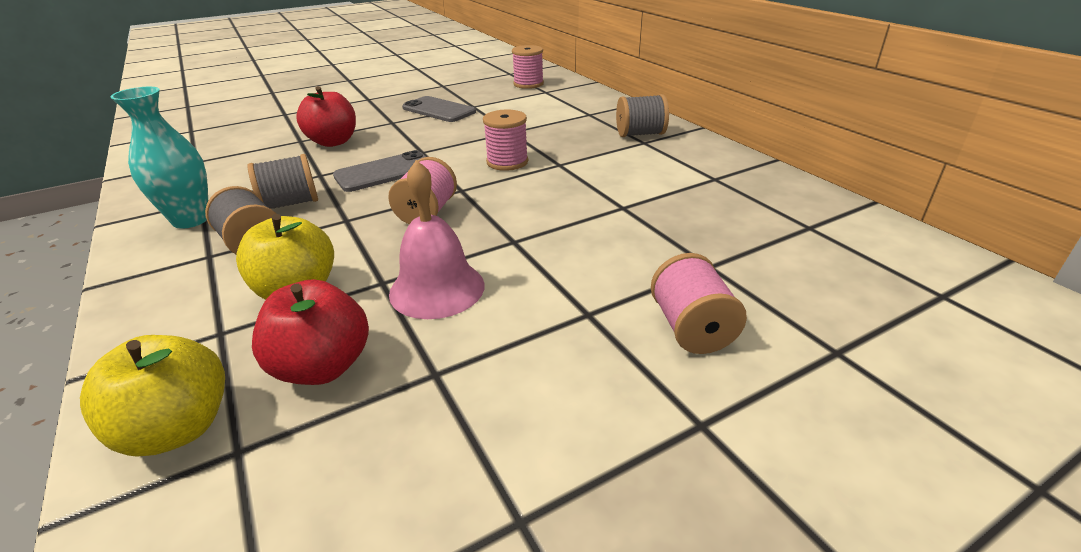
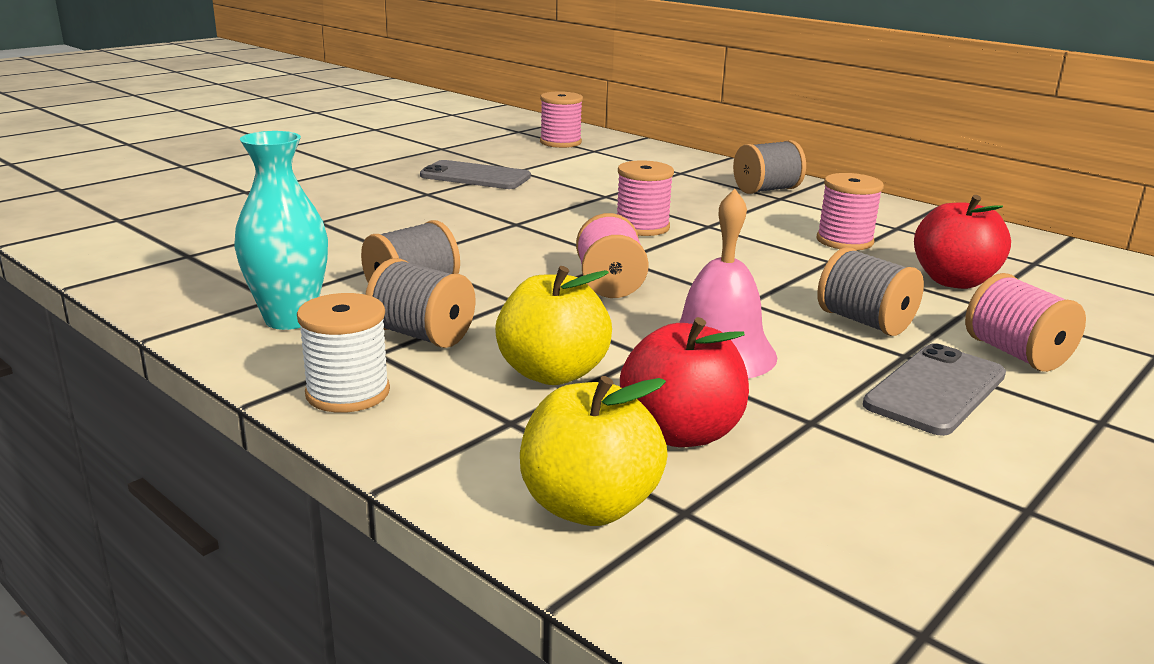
camera: 20 degrees left, 10 degrees down
(151, 288) = (348, 393): none -> white spool
(333, 142) = (373, 220): red apple -> red apple (953, 281)
(385, 172) = (496, 248): grey phone -> grey phone (936, 390)
(588, 274) = (864, 322): none -> grey spool
(655, 188) = (844, 241): none -> pink spool

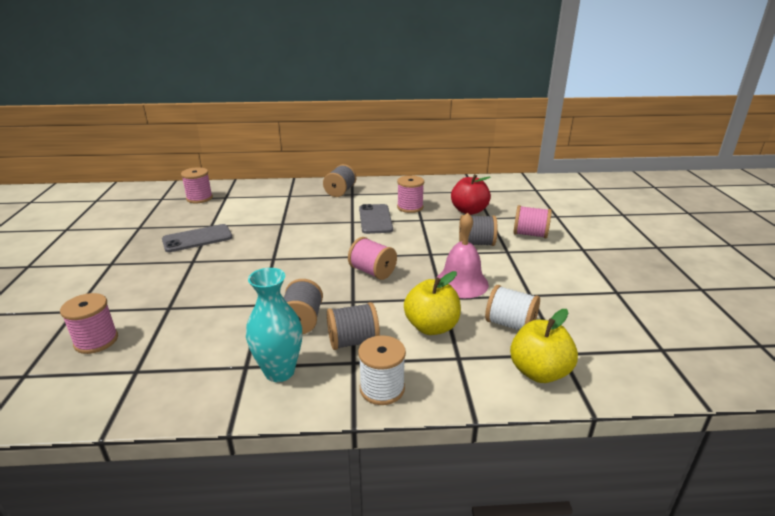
camera: 45 degrees left, 5 degrees up
(642, 227) = (330, 234): pink spool -> pink spool (96, 341)
(681, 433) = (510, 324): red apple -> white spool
(936, 390) = (536, 261): grey phone -> grey phone (375, 219)

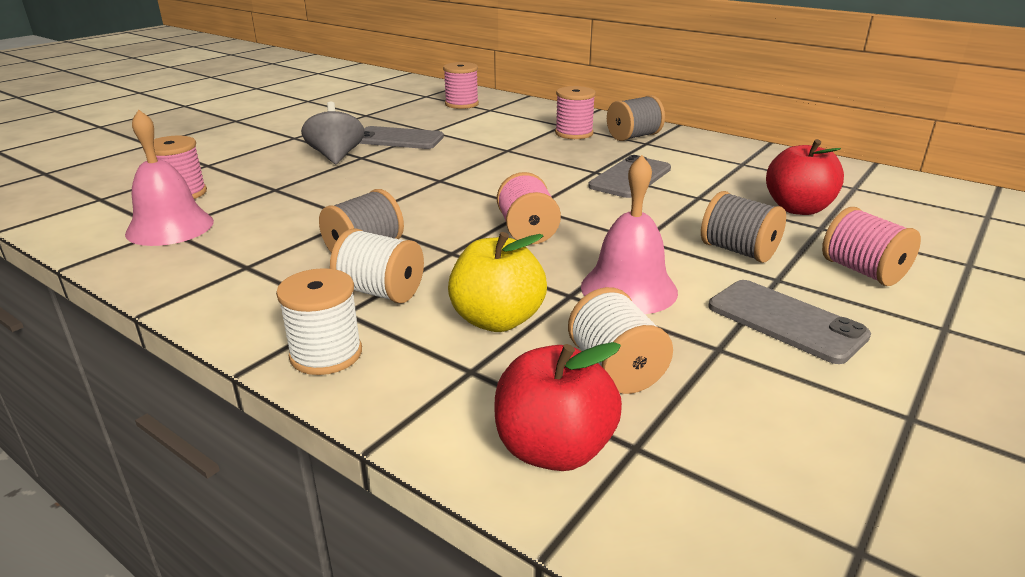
camera: 40 degrees right, 0 degrees up
(137, 368) = (170, 227): none -> pink bell
(173, 267) = (336, 156): none -> grey spinning top
(279, 371) = (264, 285): turquoise vase -> none
(353, 341) = (380, 292): grey spool -> white spool
(410, 207) = (705, 178): pink spool -> pink spool (574, 133)
(535, 270) = (785, 321): none -> grey phone
(539, 372) = (554, 449): yellow apple -> red apple

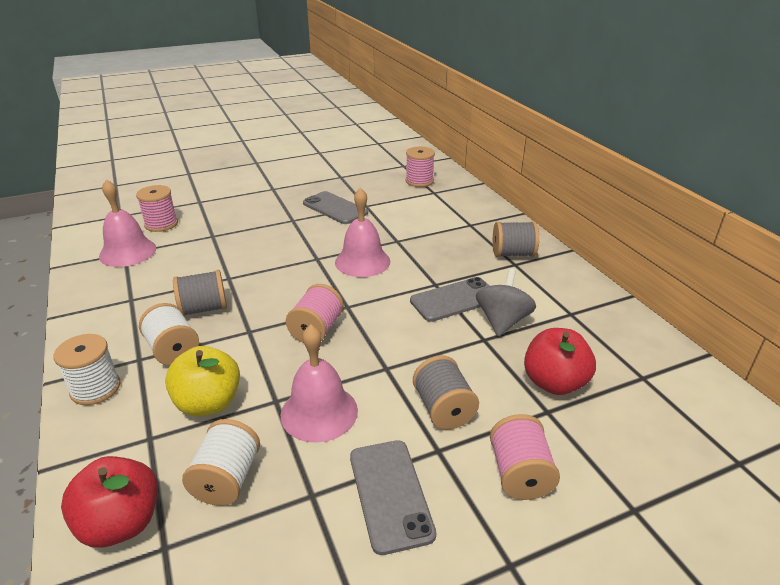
camera: 30 degrees right, 5 degrees up
(336, 156) = (278, 215): grey spinning top -> grey spinning top (502, 321)
(495, 171) = (362, 261): none -> pink bell
(574, 133) = (468, 236): pink spool -> none

